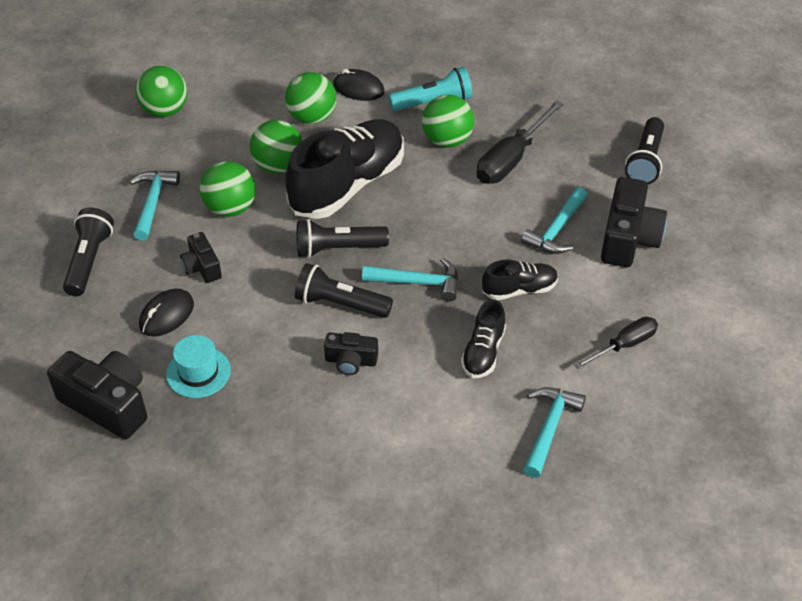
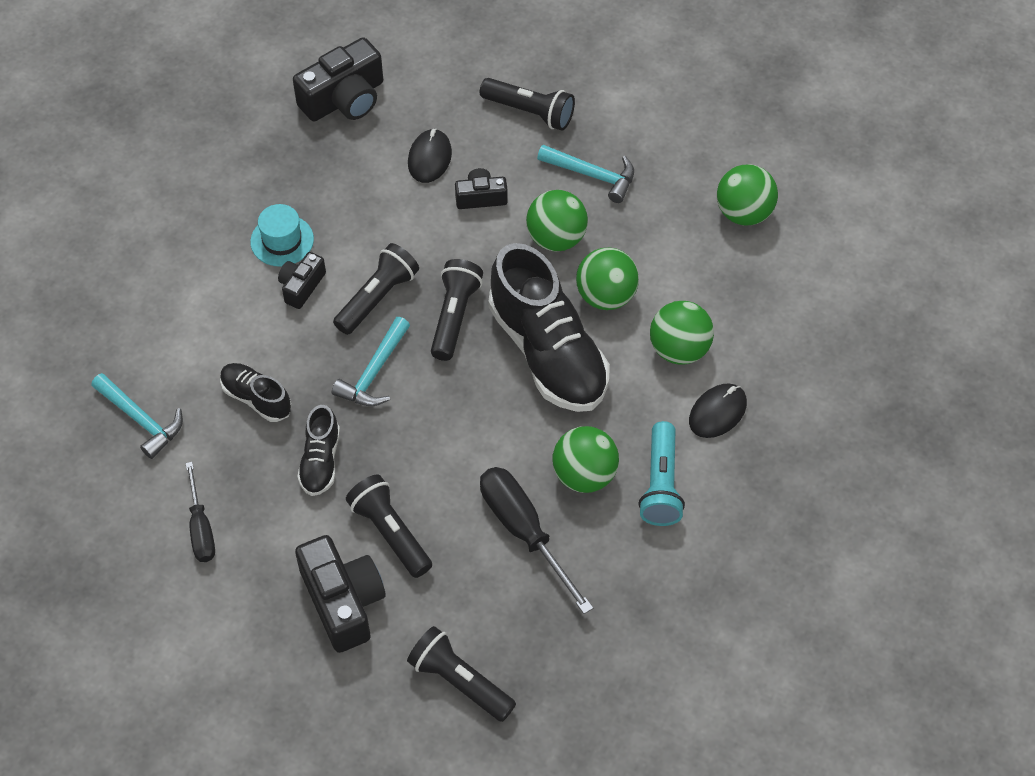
camera: 110 degrees right, 10 degrees up
(166, 315) = (429, 158): black mouse -> black mouse turned 45 degrees clockwise
(198, 372) = (347, 168): turquoise hat -> turquoise hat (282, 240)
(556, 229) = (390, 532): turquoise hammer -> black flashlight
(628, 238) = (343, 601): black camera -> black camera turned 150 degrees counterclockwise

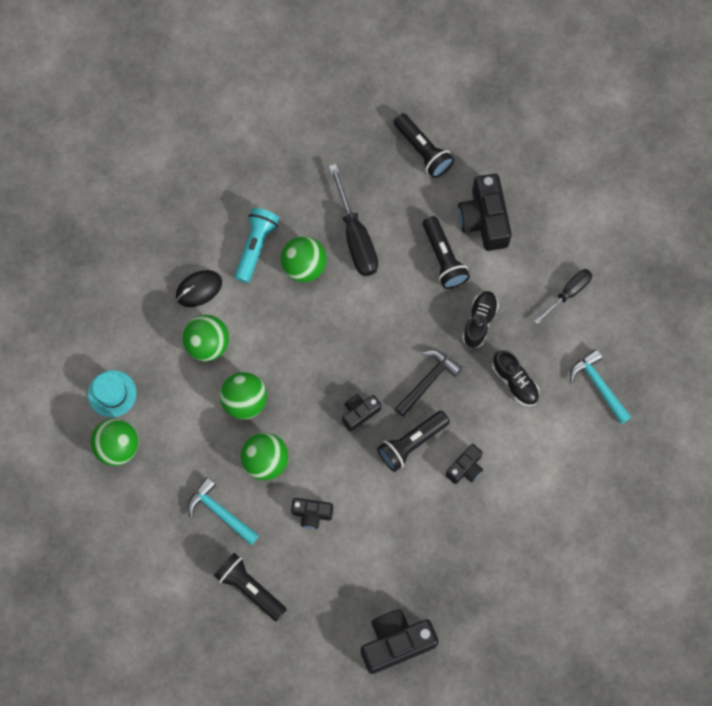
camera: 165 degrees left, 15 degrees up
(201, 528) = (568, 293): black screwdriver -> black screwdriver turned 45 degrees clockwise
(282, 240) = (472, 513): turquoise hat -> turquoise hat (112, 393)
(374, 372) = (428, 381): turquoise hammer -> black hammer
(429, 158) = (342, 563): black mouse -> none
(454, 316) = (359, 413): black flashlight -> black camera
(548, 352) = (300, 366): black shoe -> none

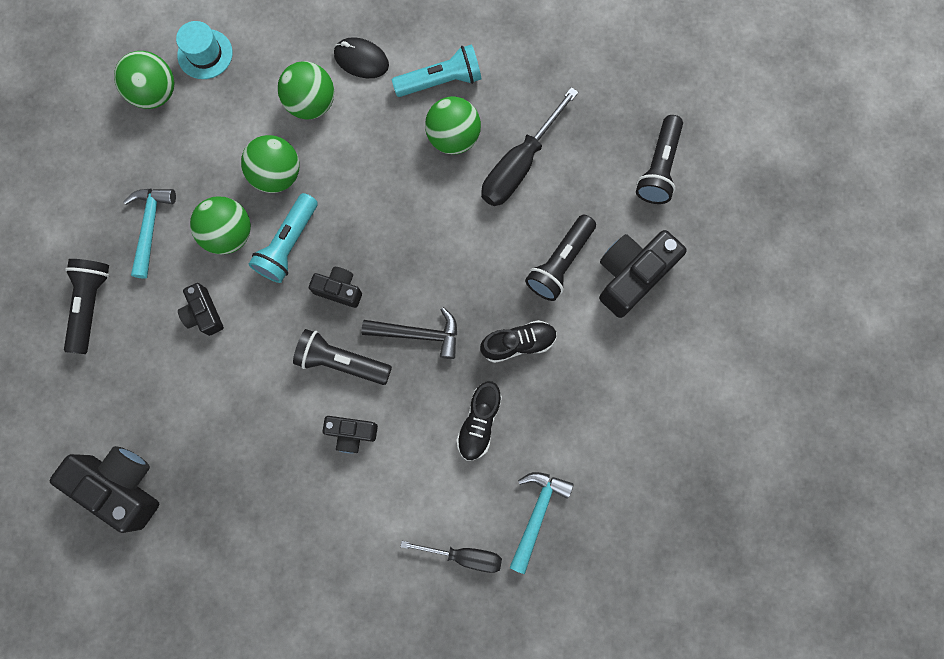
camera: 55 degrees right, 5 degrees up
(302, 426) = (289, 245): none -> turquoise flashlight
(568, 293) = (615, 414): black screwdriver -> black screwdriver (464, 555)

